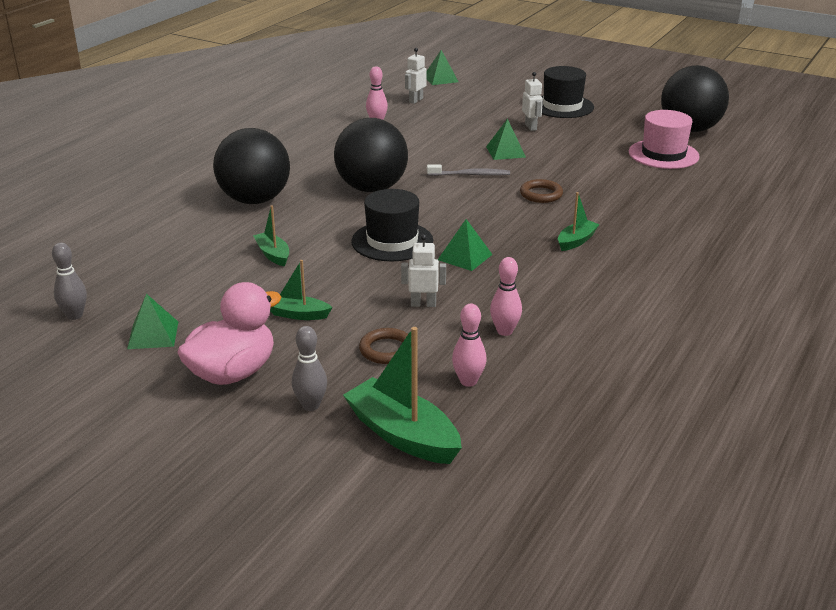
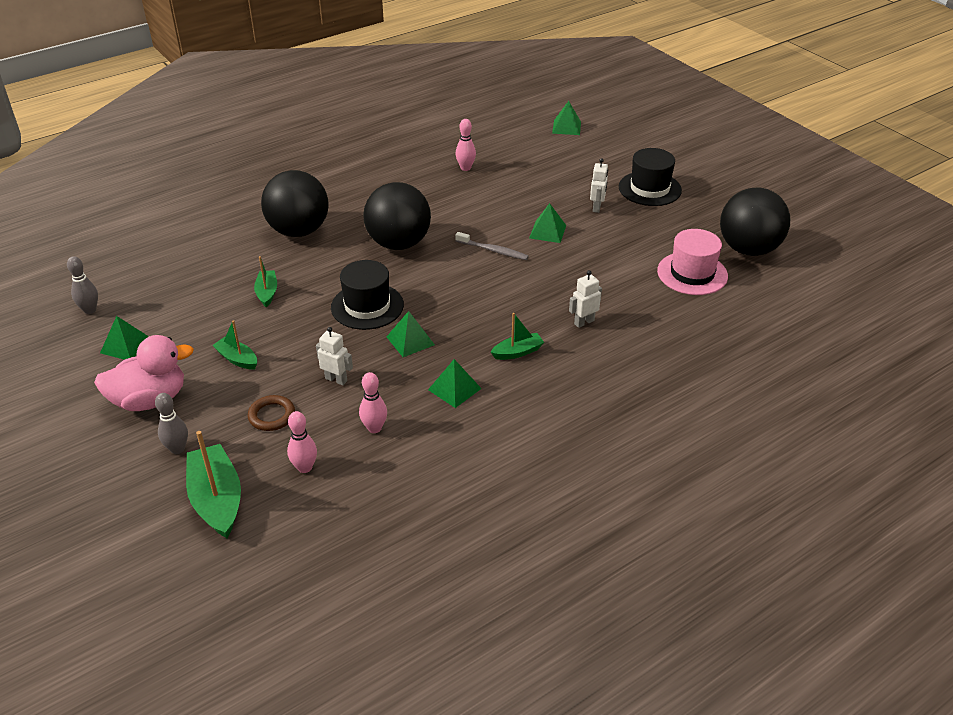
camera: 25 degrees right, 10 degrees up
(415, 100) = (521, 149): white robot -> white robot (584, 322)
(541, 194) = (534, 290): brown ring -> none
(548, 282) = (454, 389): none -> green pyramid

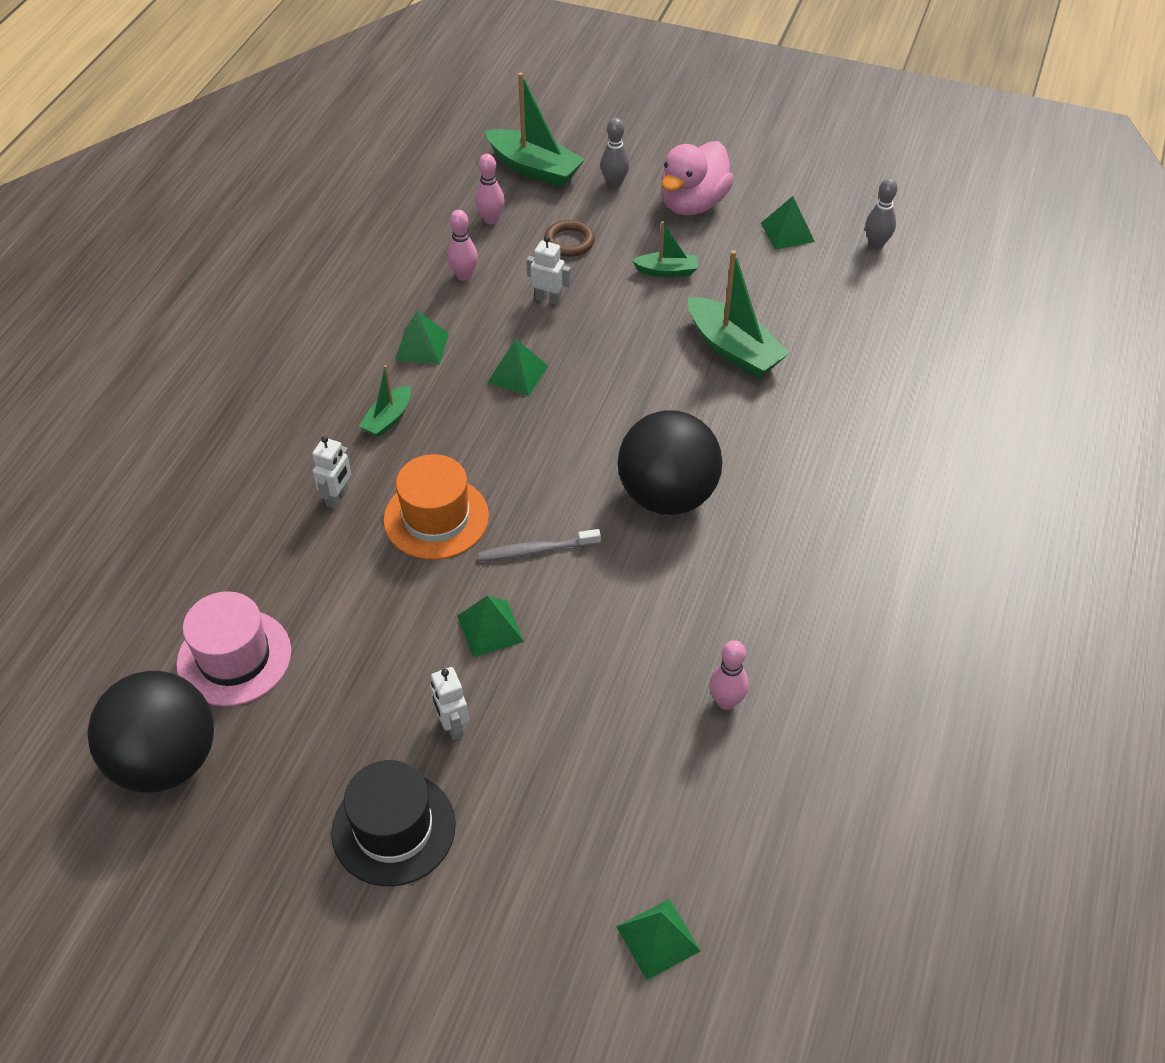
camera: 145 degrees right, 10 degrees up
(267, 293) = (733, 349): green boat -> green boat, size x1.80
(299, 231) = (810, 447): black ball -> none
(336, 379) = (548, 299): white robot -> white robot turned 150 degrees counterclockwise
(367, 306) = (607, 390): black hat -> none
(534, 287) = (436, 518): none -> orange hat

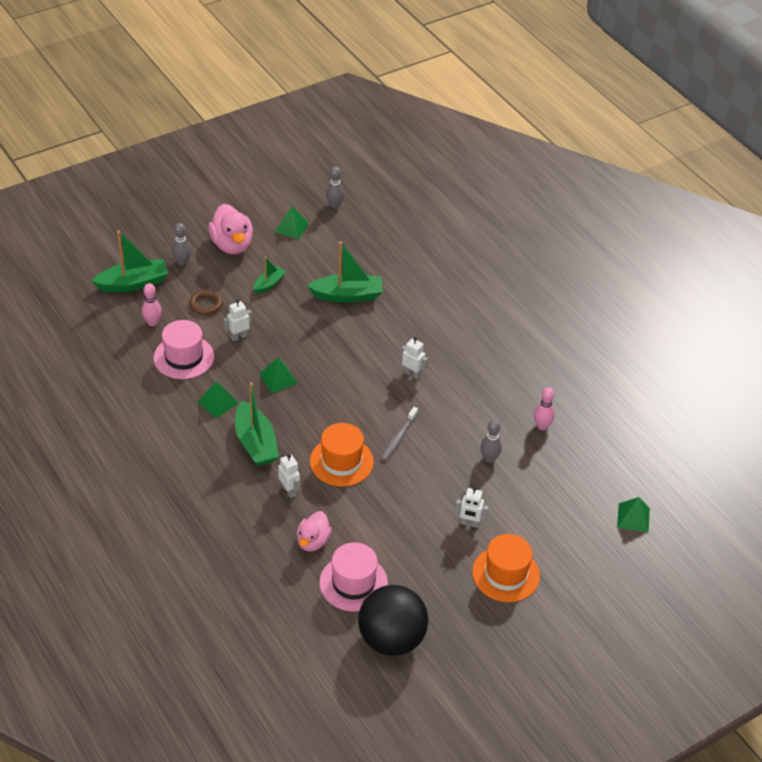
camera: 55 degrees left, 5 degrees down
(272, 572) = (313, 541): none -> pink duck
(388, 419) = (255, 443): green boat -> green boat, size x1.80
(393, 828) = (506, 574): black hat -> orange hat
(464, 275) = (184, 357): pink bowling pin -> pink hat
(490, 628) = (428, 480): green pyramid -> none
(598, 675) = (489, 458): none -> grey bowling pin
(667, 495) = (412, 374): black ball -> white robot

